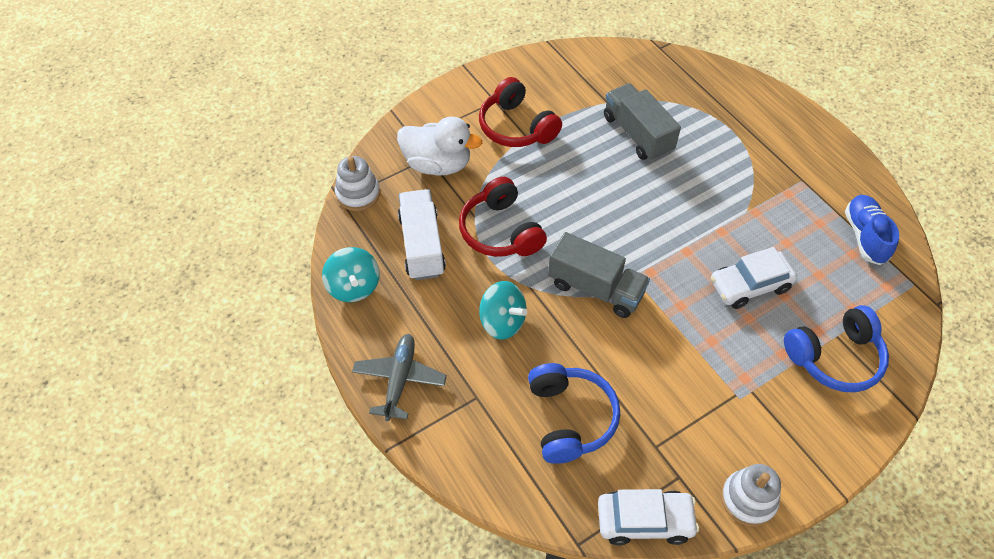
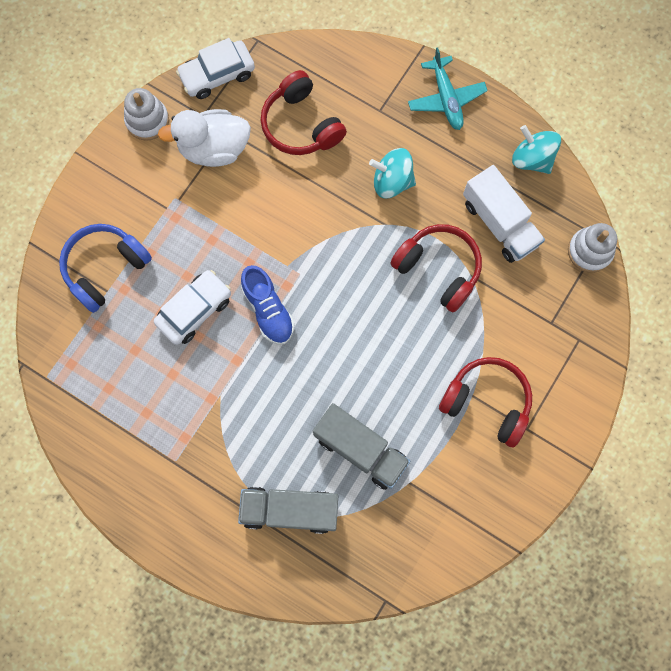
camera: 155 degrees right, 20 degrees up
(399, 379) = (446, 99): grey plane -> turquoise plane
(438, 164) = (537, 318): white duck -> white duck (214, 149)
(570, 418) = (301, 125): blue headphones -> red headphones
(595, 288) = (328, 247): grey truck -> grey truck (290, 510)
(865, 236) = (100, 415): blue shoe -> blue shoe (268, 310)

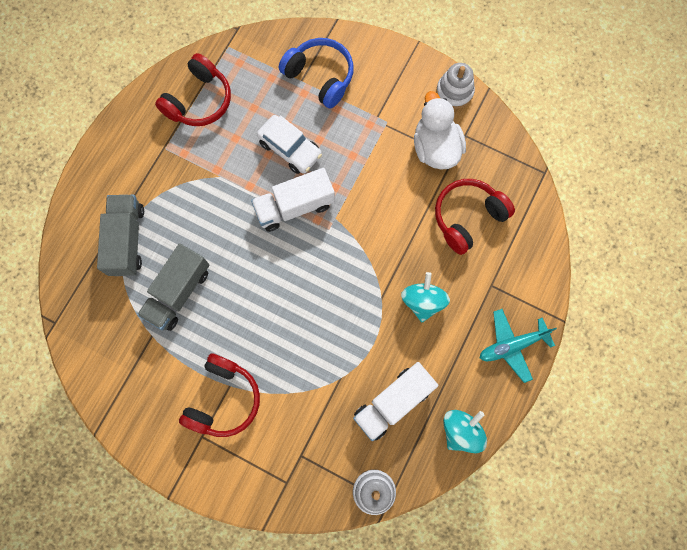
camera: 85 degrees right, 0 degrees up
(217, 75) = (505, 143): white car -> none
(268, 310) = (294, 206): blue shoe -> white truck
(438, 269) = (343, 349): red headphones -> red headphones (199, 101)

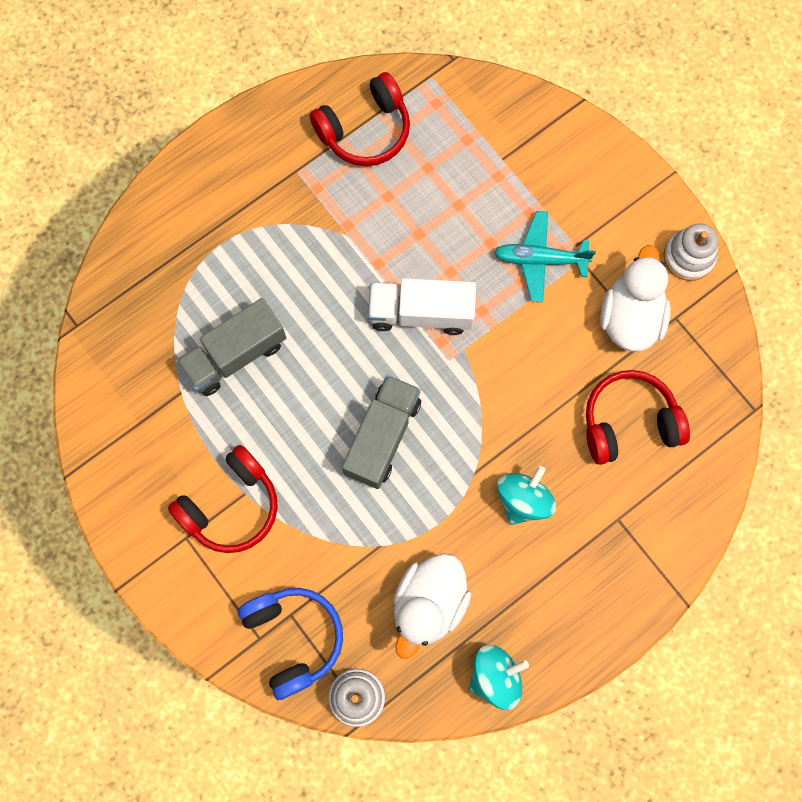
camera: 25 degrees right, 0 degrees up
(127, 240) = (203, 265): grey truck -> grey truck (382, 436)
(290, 148) = (448, 238): white car -> none
(320, 76) = (528, 164): blue headphones -> blue headphones (294, 638)
(393, 402) = (429, 604): white truck -> white duck
(512, 345) = (607, 604): turquoise plane -> turquoise plane (540, 259)

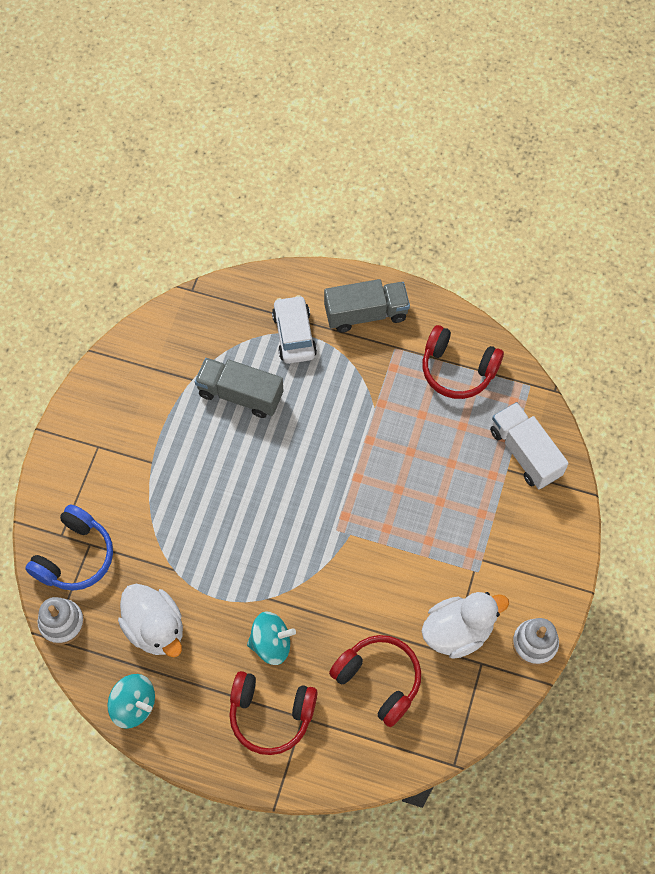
camera: 55 degrees right, 10 degrees down
(208, 258) = (294, 335): none -> white car
(231, 506) = (137, 460): red headphones -> red headphones (271, 715)
(382, 436) = (250, 522): grey truck -> grey truck (366, 314)
(421, 313) = (355, 490): white truck -> white truck (525, 453)
(429, 604) = (155, 628): white duck -> white duck turned 120 degrees counterclockwise
(540, 259) = (453, 542): turquoise plane -> none

